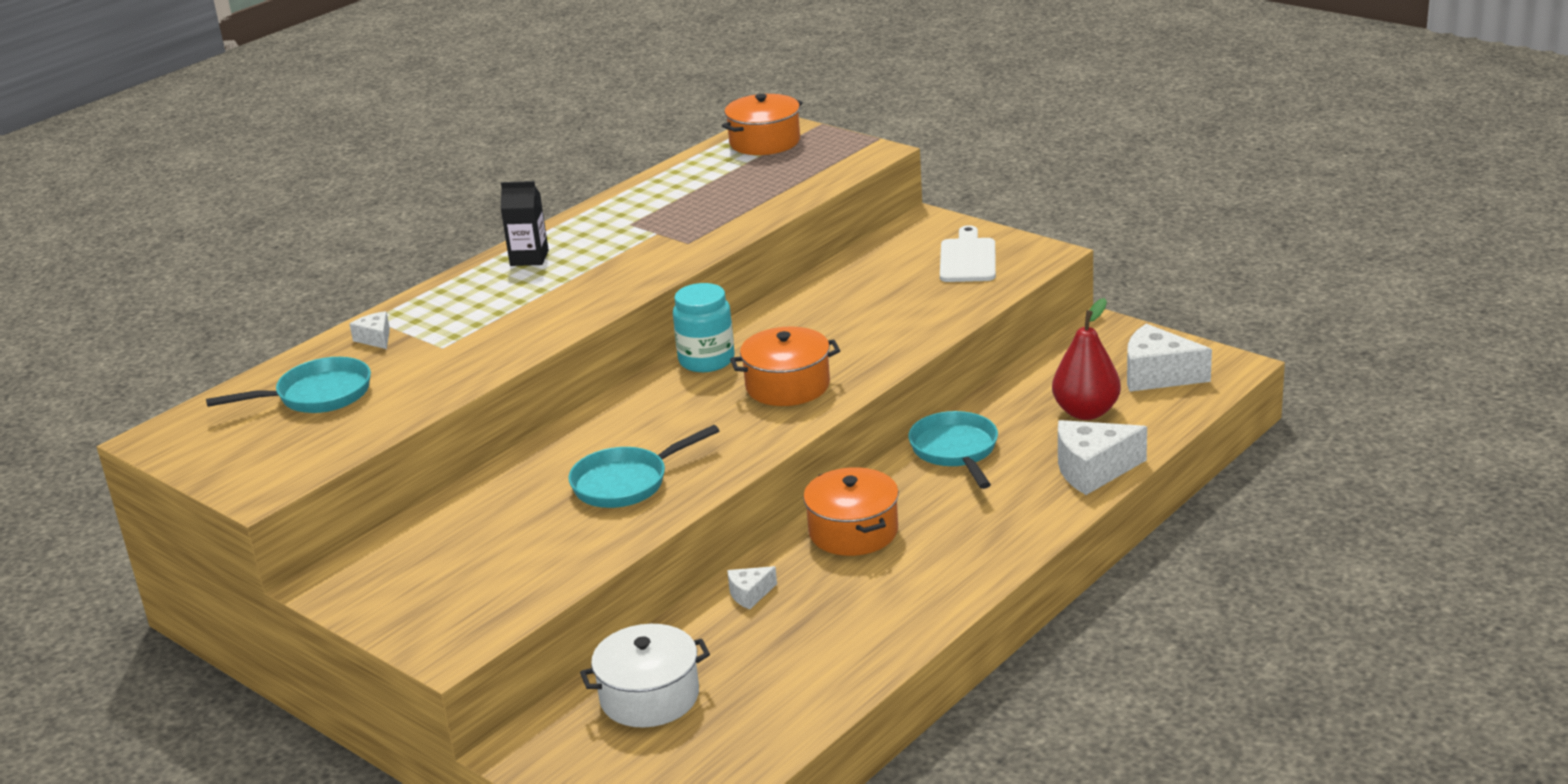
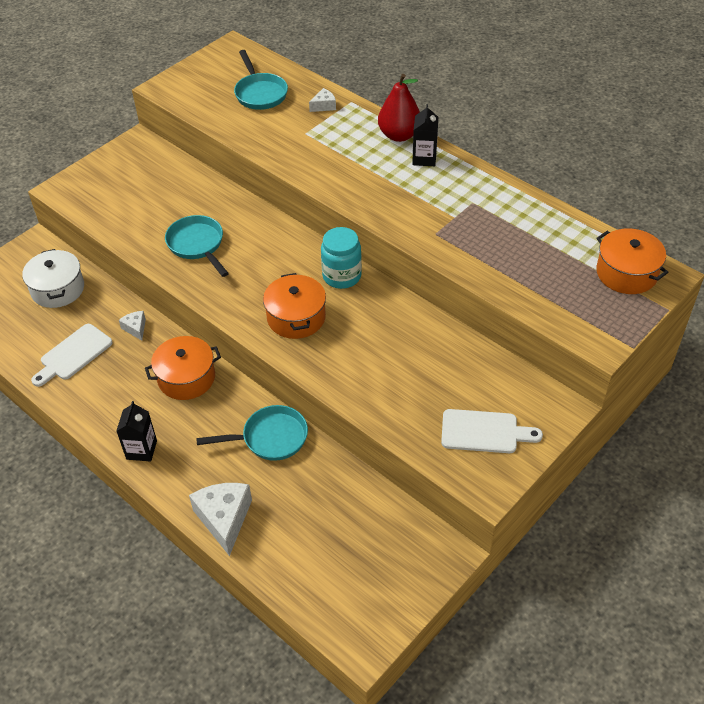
camera: 90 degrees right, 20 degrees up
(808, 649) = (73, 354): none -> white cutting board
(993, 551) = (141, 450): none -> black carton
(1086, 412) = (307, 525): red pear -> red pear (399, 135)
(1157, 375) = (356, 584): white cheese -> none

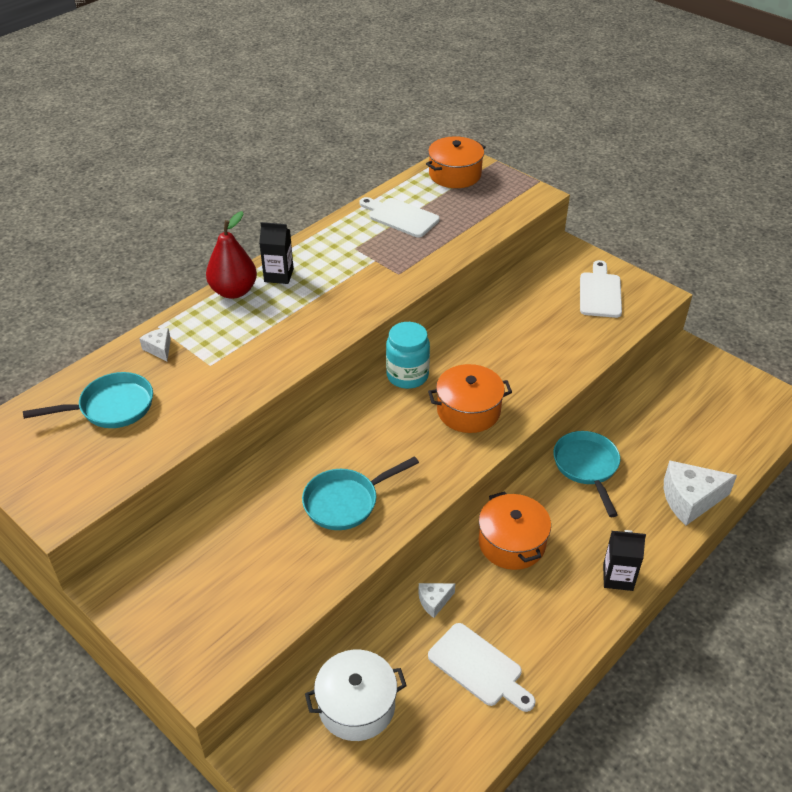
camera: 90 degrees left, 5 degrees down
(532, 232) = (400, 217): none -> white cutting board

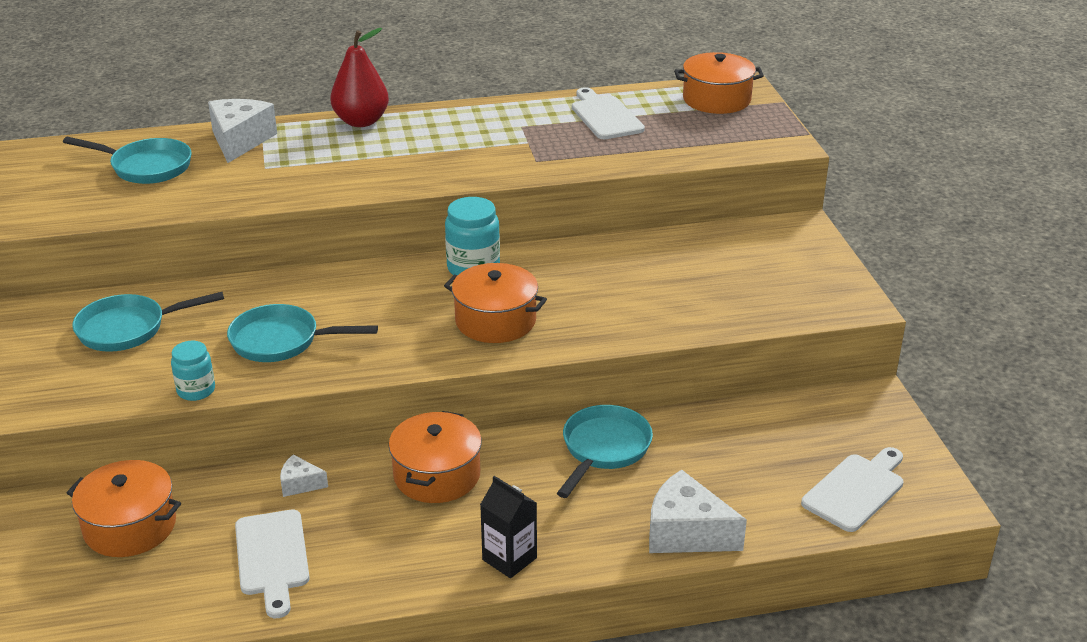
camera: 35 degrees right, 10 degrees down
(159, 349) = (240, 141): white cheese -> white cheese, size x1.96
(218, 552) = (128, 329): none -> turquoise pan
(279, 275) = (418, 123): black carton -> none
(333, 576) = (196, 390): none -> turquoise jar
(356, 706) = (130, 526): white pot -> orange pot
(600, 292) = (787, 278): white cutting board -> white cutting board (856, 490)

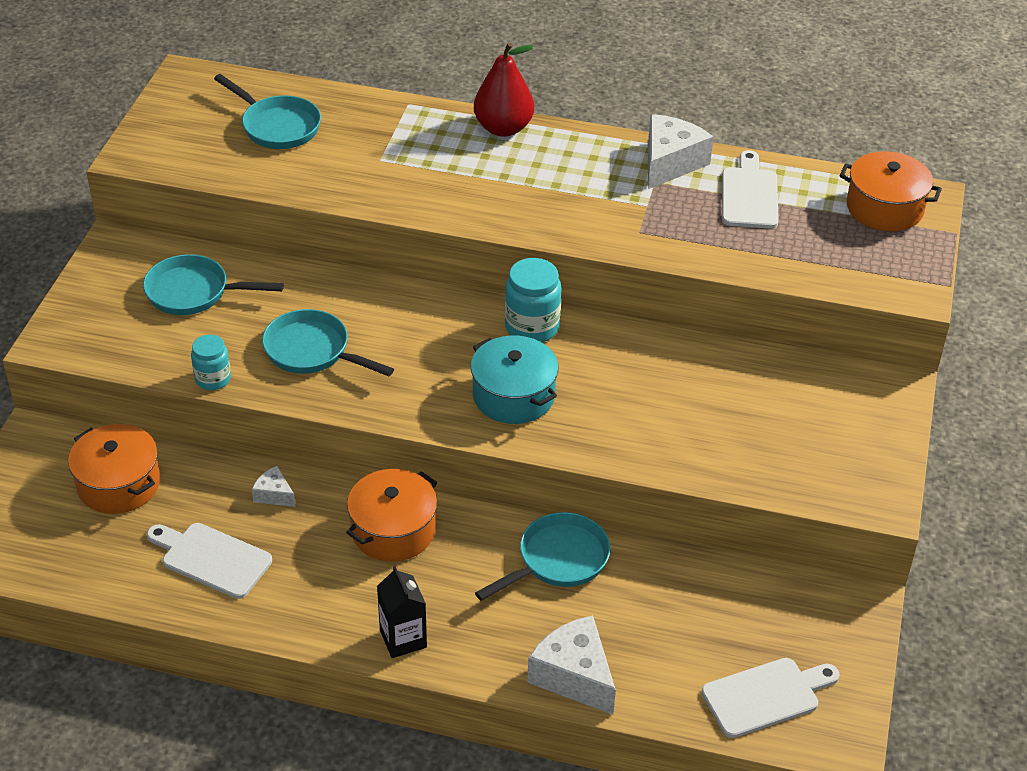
camera: 25 degrees right, 10 degrees up
(240, 141) = (377, 119): white cheese -> white cheese (670, 163)
(272, 557) = (212, 559): white cutting board -> white cutting board turned 105 degrees clockwise
(495, 321) = (513, 395): orange pot -> turquoise pot

